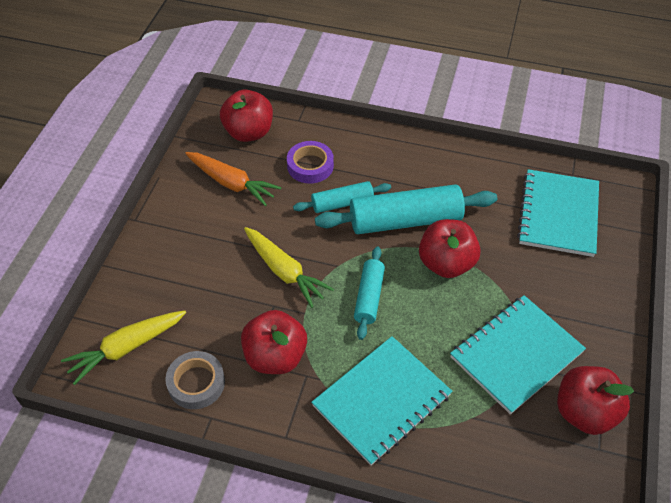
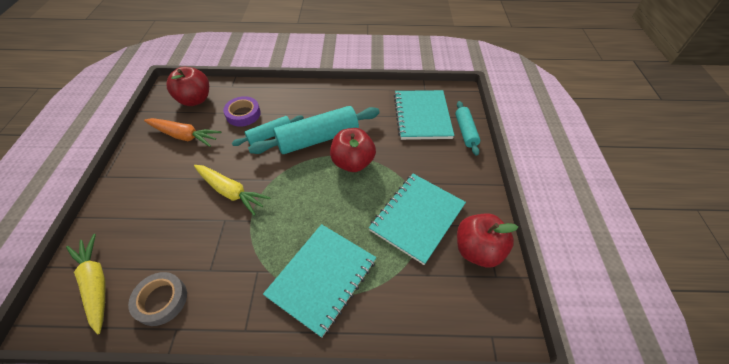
camera: 15 degrees left, 0 degrees up
(126, 348) = (96, 284): yellow carrot -> yellow carrot turned 105 degrees clockwise
(275, 357) = (229, 261): red apple -> none
(369, 297) = (299, 198): turquoise rolling pin -> turquoise rolling pin (465, 131)

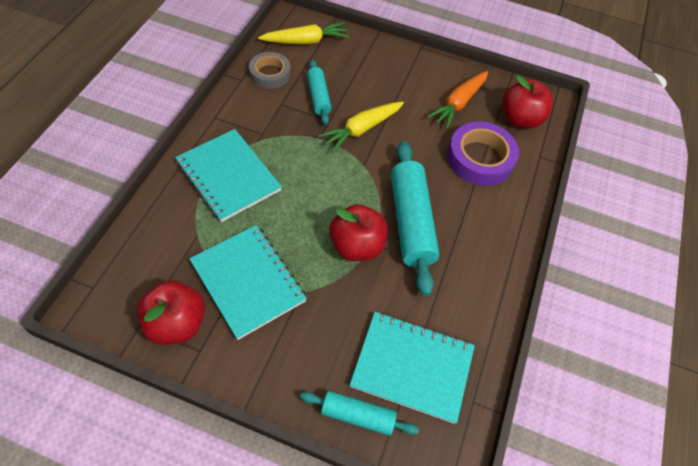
camera: 105 degrees right, 5 degrees up
(243, 114) = (480, 158): purple tape -> purple tape, size x1.54
(270, 135) = (434, 176): turquoise rolling pin -> turquoise rolling pin (318, 97)

